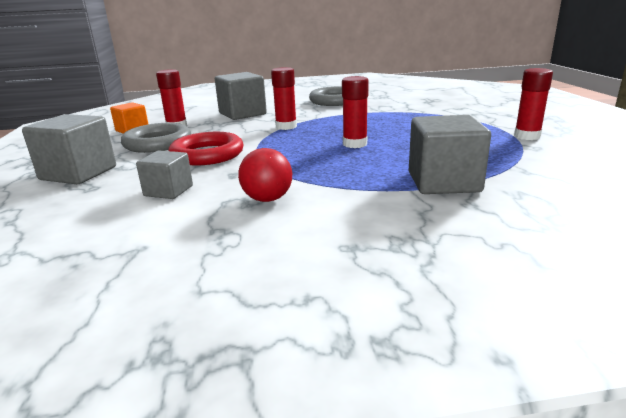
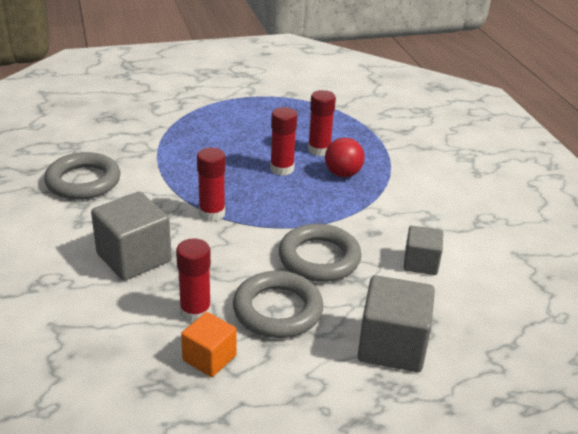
camera: 100 degrees left, 10 degrees up
(207, 154) = (319, 258): red ring -> grey ring
(267, 199) = (421, 208): red ball -> red ball (342, 174)
(443, 182) = (370, 136): grey cube -> none
(527, 136) = (261, 91): red glue stick -> red glue stick (319, 150)

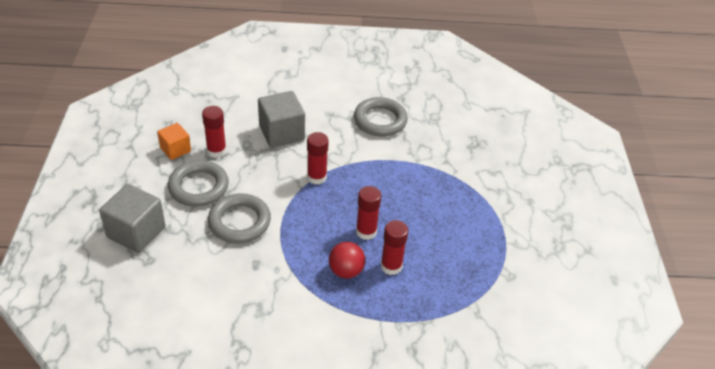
camera: 105 degrees right, 10 degrees up
(420, 263) = (206, 280): grey cube -> none

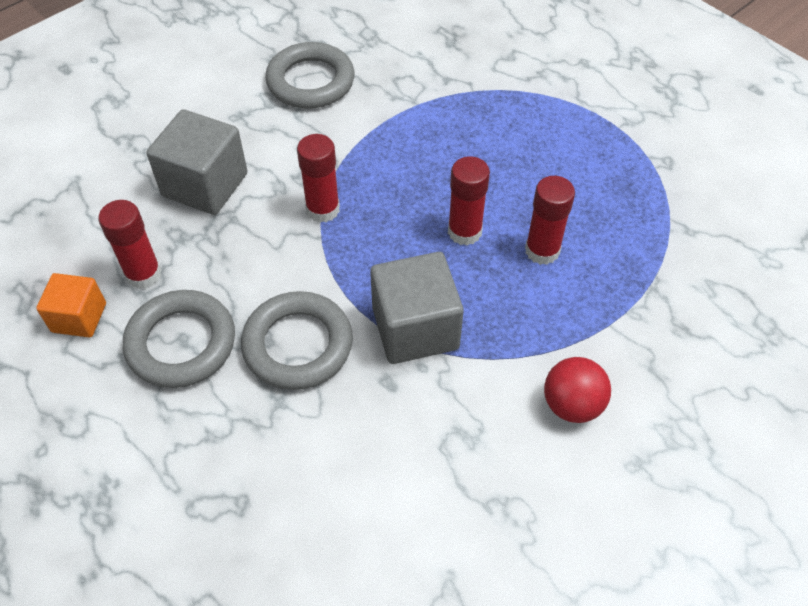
camera: 40 degrees left, 10 degrees up
(136, 232) = (170, 480): grey cube -> grey cube (415, 328)
(346, 271) = (502, 298): red ball -> red ball (572, 405)

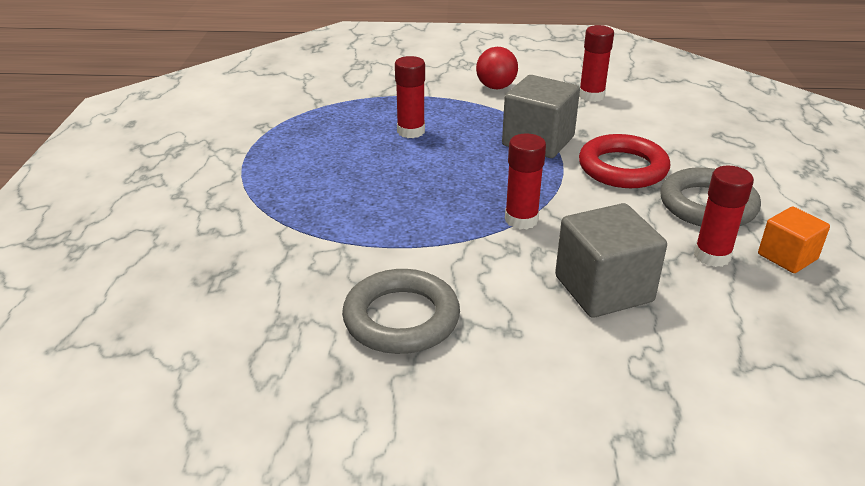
camera: 135 degrees left, 20 degrees down
(298, 345) = (622, 168): grey ring -> red ring
(464, 232) = (441, 160): red glue stick -> red glue stick (591, 96)

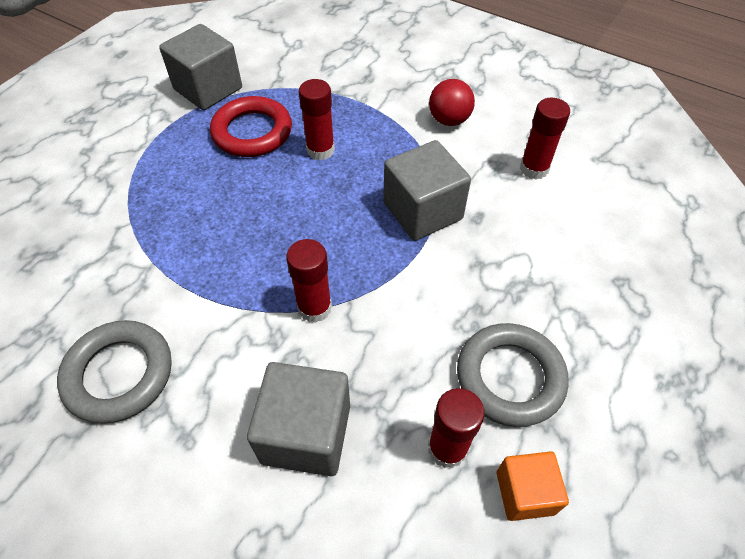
camera: 30 degrees right, 20 degrees up
(256, 123) = (208, 89): none -> grey cube
(622, 168) = (471, 284): red ring -> red ring (252, 132)

